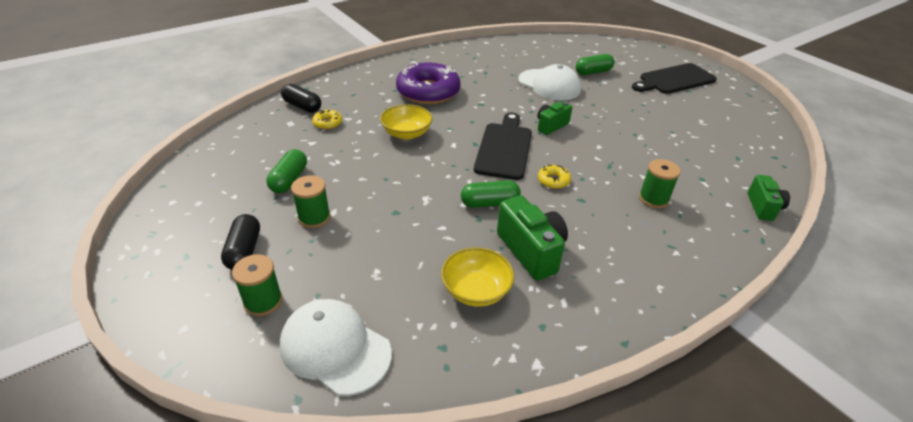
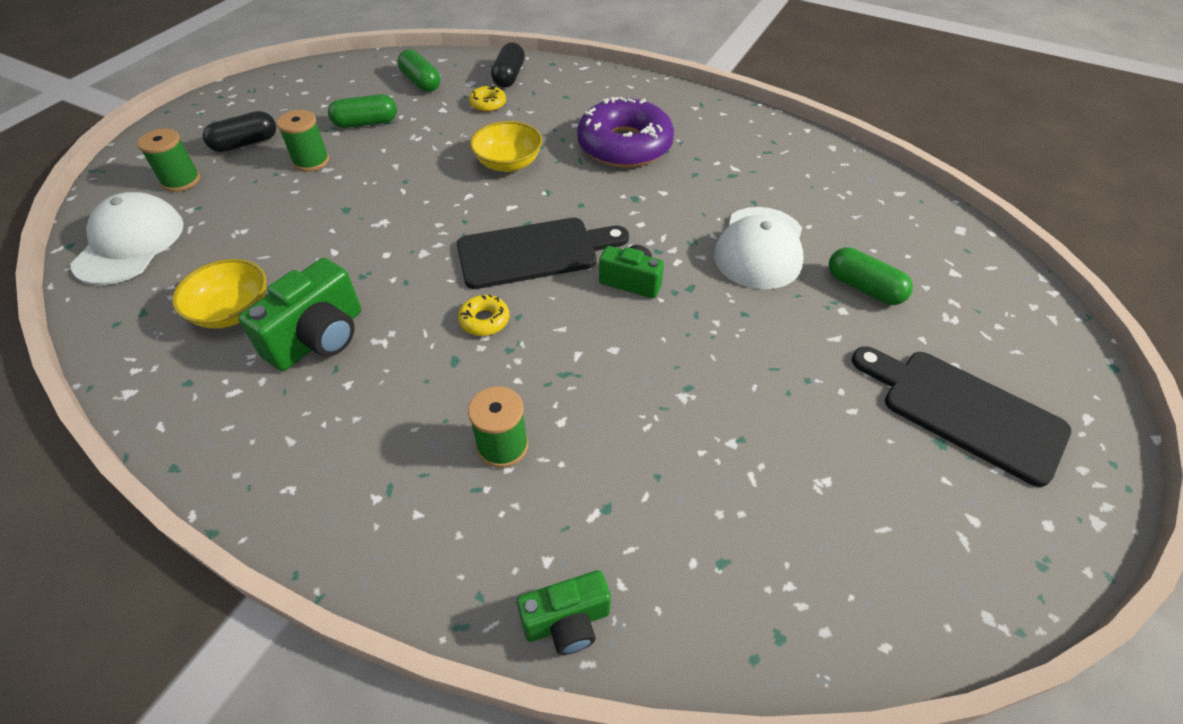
camera: 65 degrees right, 10 degrees up
(489, 203) = (399, 275): green capsule -> green capsule (421, 82)

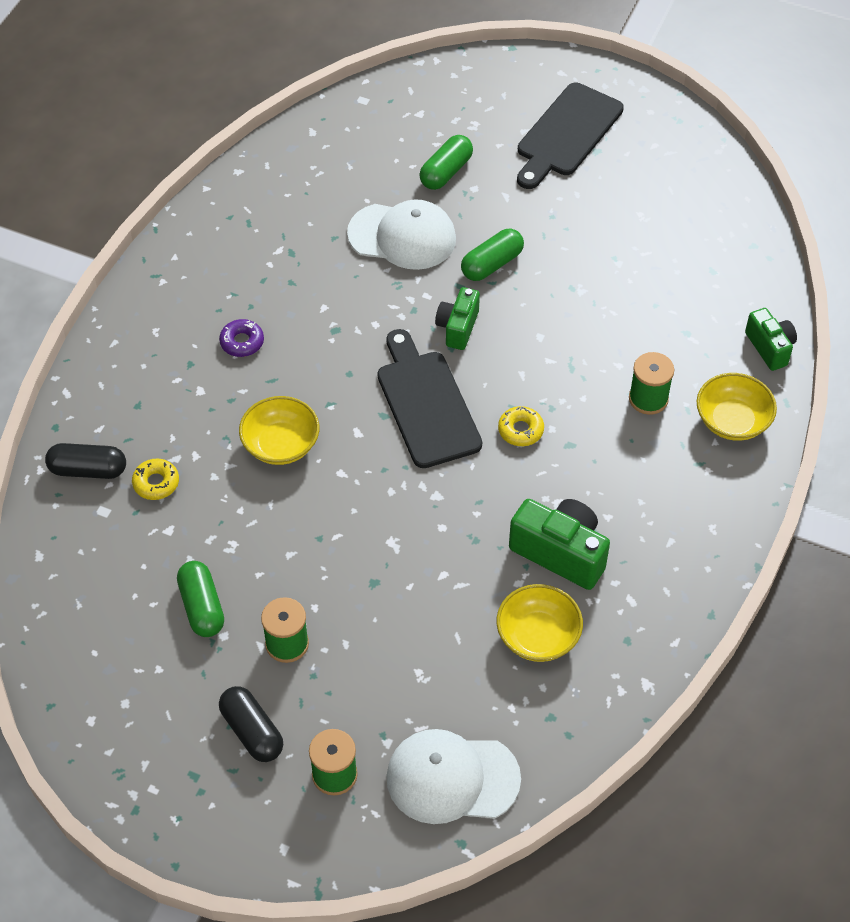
camera: 95 degrees left, 5 degrees up
(421, 82) = (101, 567): green capsule -> green capsule (492, 264)
(445, 542) = (732, 421): none -> yellow bowl
(624, 145) = (242, 342): purple donut -> purple donut, size x0.42

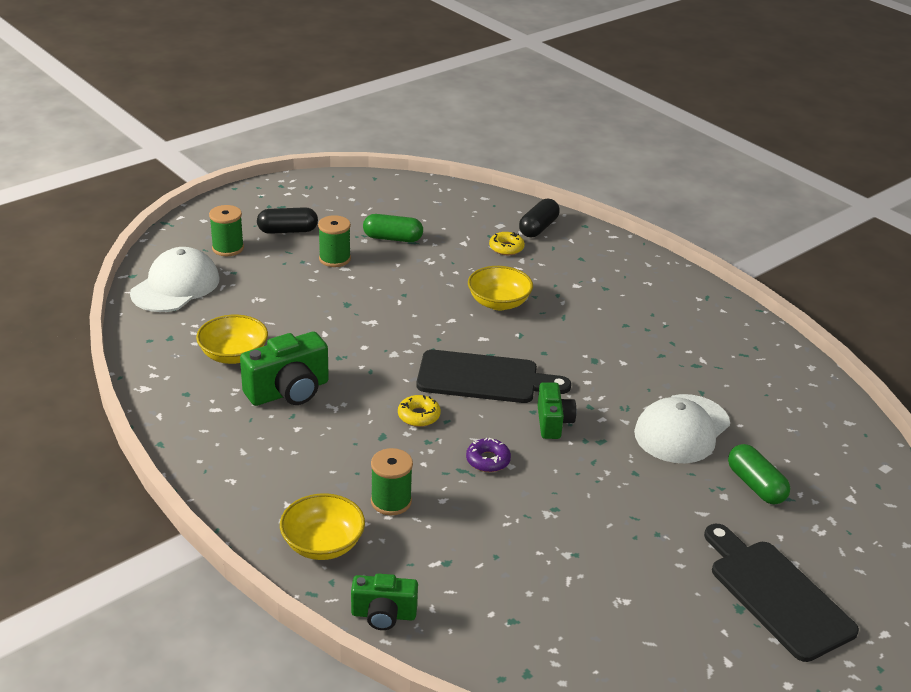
camera: 115 degrees right, 20 degrees down
(242, 342) = (611, 314): purple donut -> purple donut (488, 460)
(457, 327) = (553, 422): green camera -> green camera turned 45 degrees clockwise
(492, 264) = (615, 469): green capsule -> none

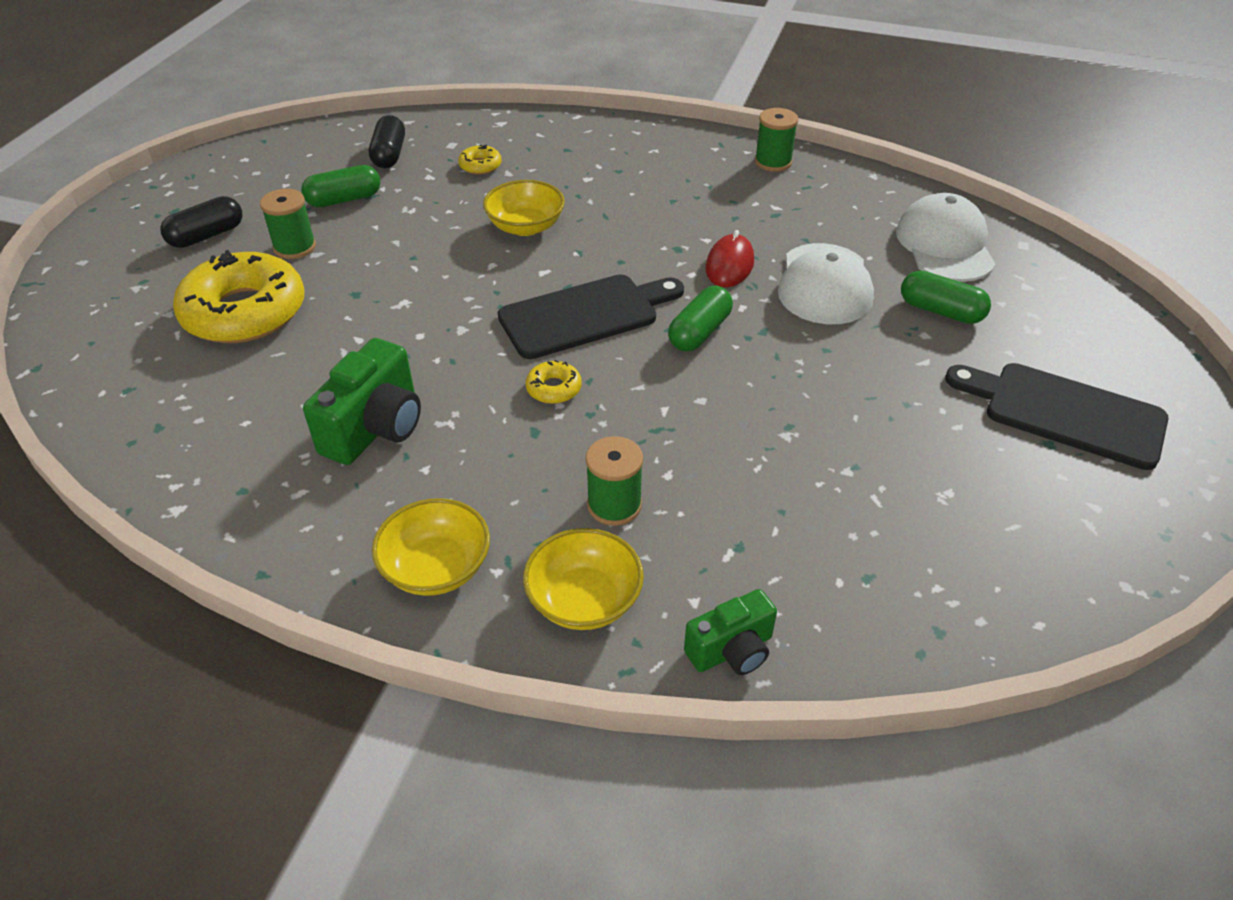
camera: 30 degrees left, 10 degrees up
(175, 286) = (111, 357): white cap -> white cap (945, 245)
(228, 248) = (145, 284): green spool -> green spool (773, 162)
(233, 355) = (265, 413): yellow bowl -> yellow bowl (436, 568)
(271, 289) = (244, 312): none -> yellow donut
(488, 460) = (673, 405): purple donut -> none
(538, 228) = (495, 133): black capsule -> black capsule (389, 155)
(553, 422) = (699, 332): green camera -> green capsule
(622, 387) = (729, 265): none -> red mouse

